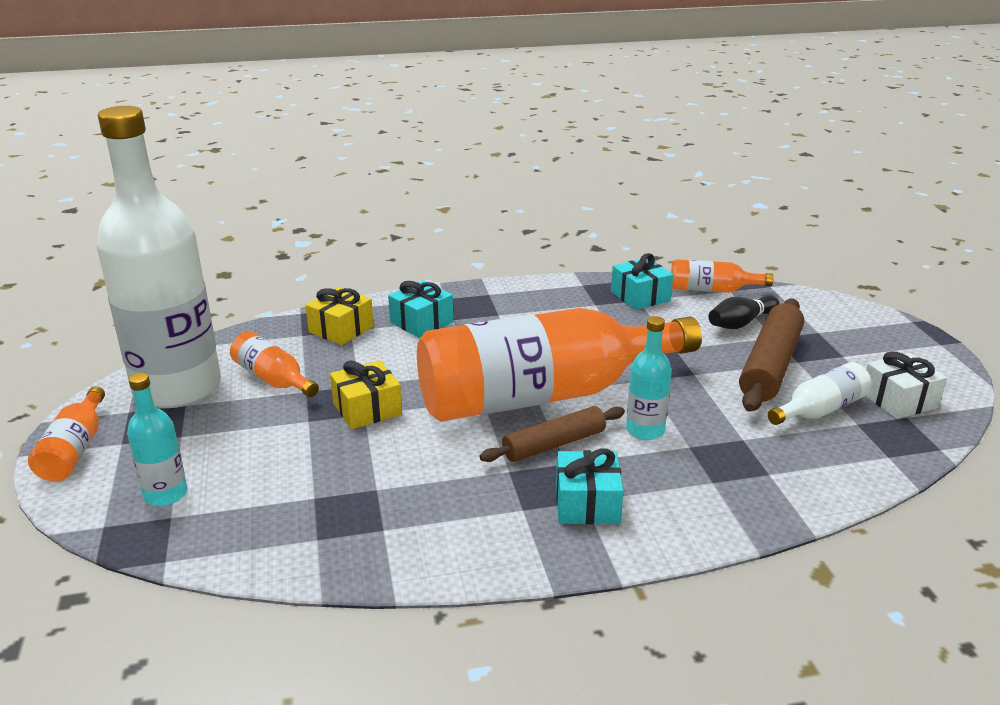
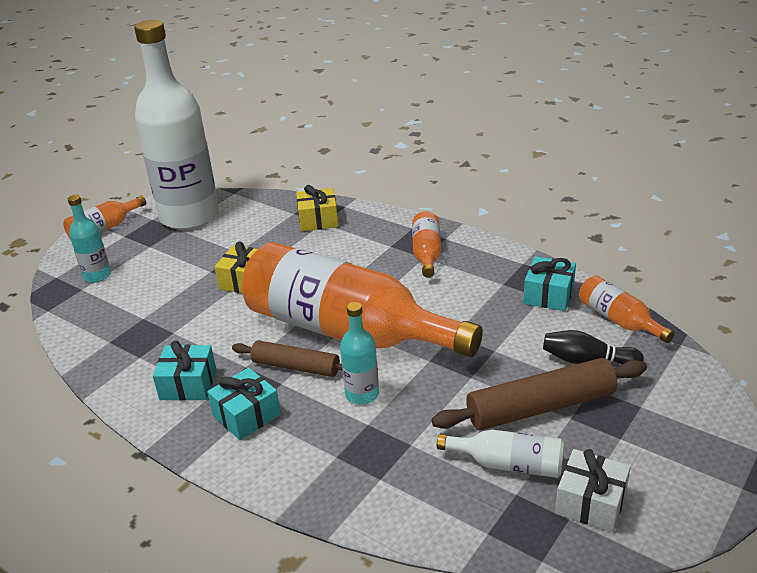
camera: 50 degrees right, 5 degrees up
(273, 379) = (235, 235): orange bottle -> orange bottle (426, 253)
(421, 322) = (368, 238): turquoise gift -> turquoise gift (188, 384)

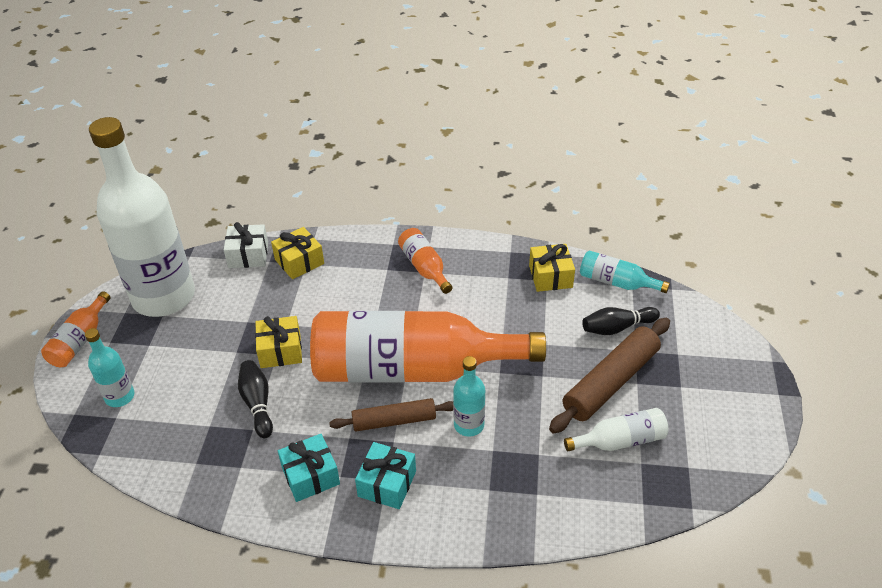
camera: 30 degrees left, 10 degrees up
(193, 314) = (257, 404): none -> black bowling pin
(548, 295) = (550, 276): turquoise gift -> yellow gift
(591, 502) = (694, 448): white gift -> white gift (248, 255)
(619, 320) = (616, 282): orange bottle -> turquoise bottle

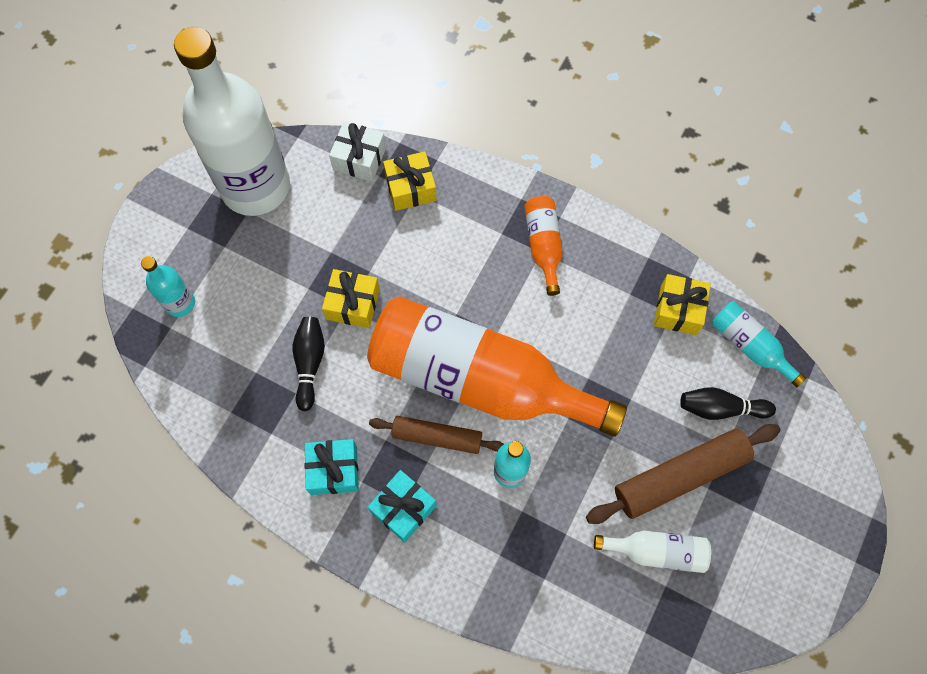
camera: 20 degrees right, 25 degrees up
(80, 340) = (159, 215): orange bottle -> none

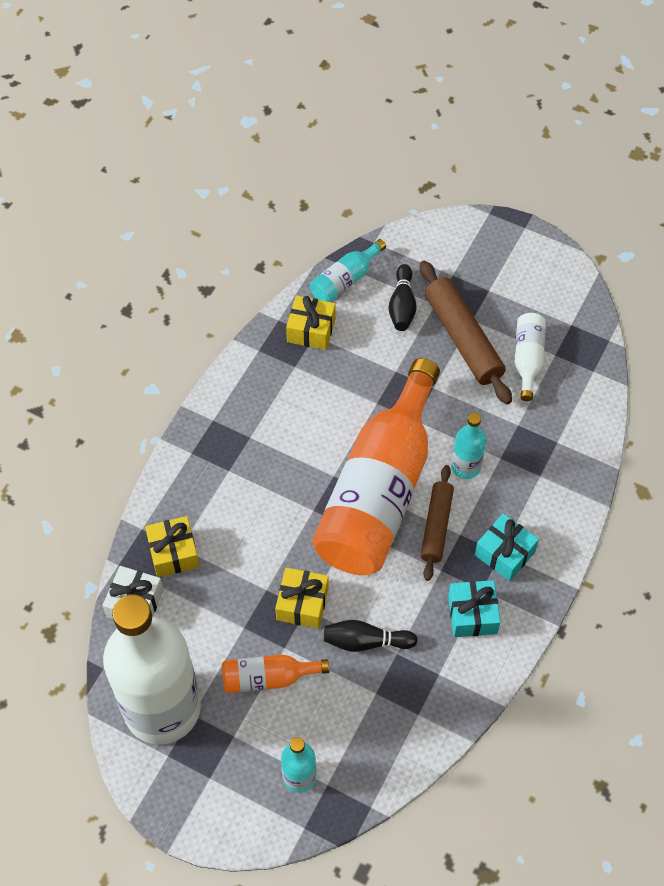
camera: 90 degrees left, 10 degrees down
(543, 246) = (243, 435): orange bottle -> orange bottle (268, 678)

